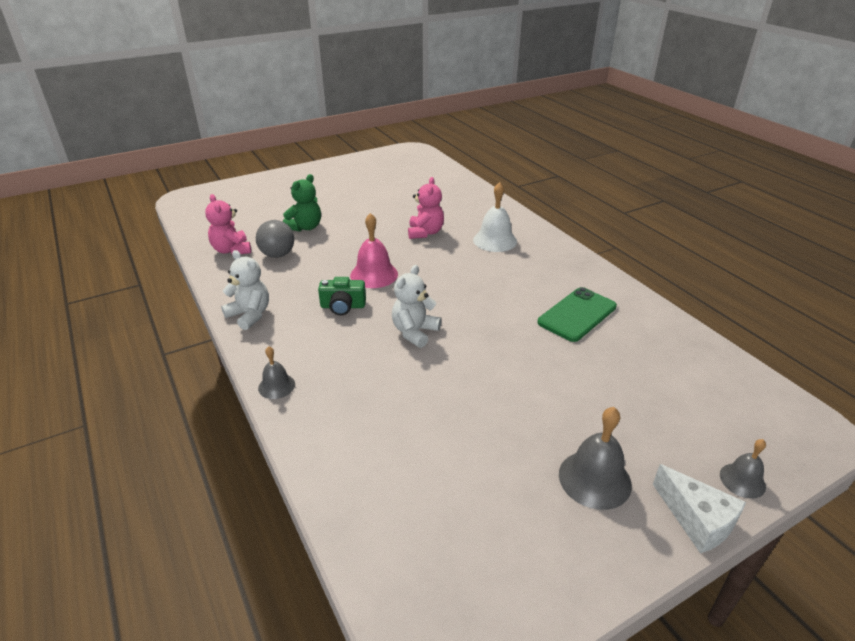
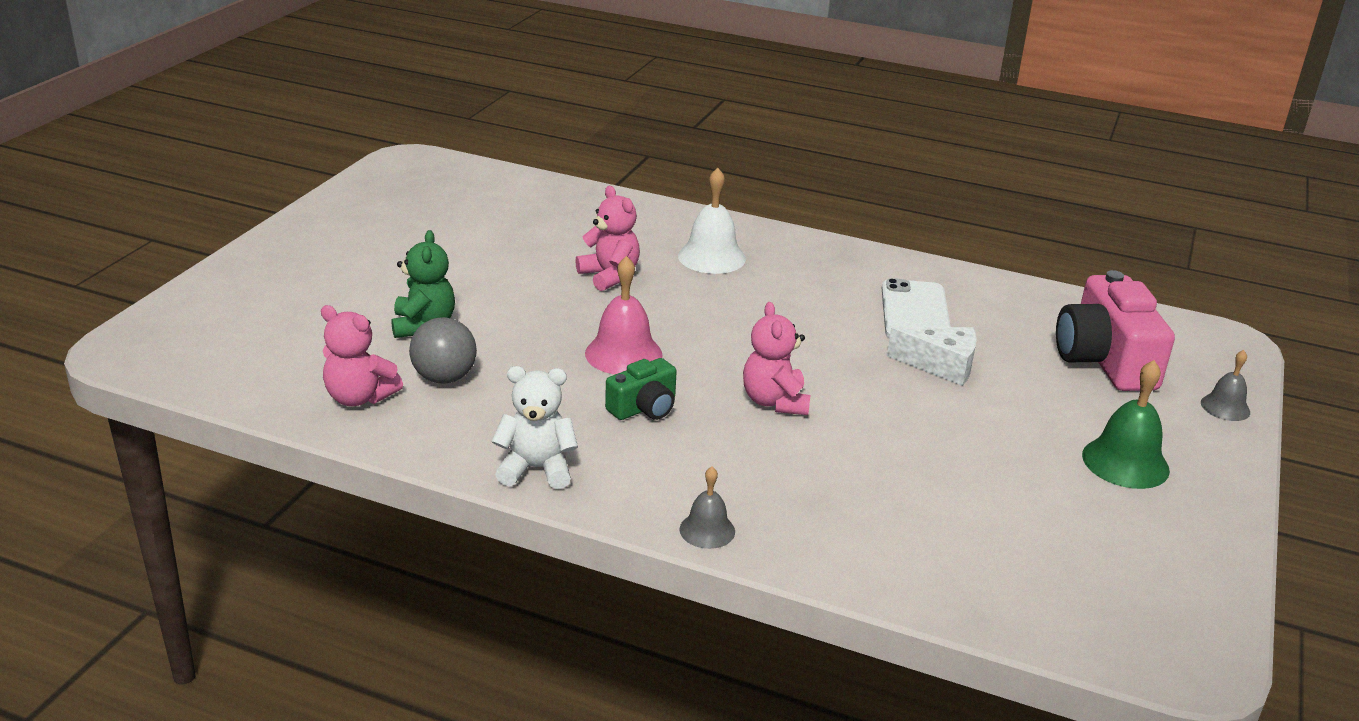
camera: 40 degrees left, 5 degrees down
(414, 332) = (775, 402): white teddy bear -> pink teddy bear
(577, 314) = (915, 313): green phone -> white phone
(594, 479) = (1125, 462): grey bell -> green bell
(679, 400) = (1104, 360): none -> pink camera
(697, 520) = (1232, 455): white cheese -> white cheese (941, 366)

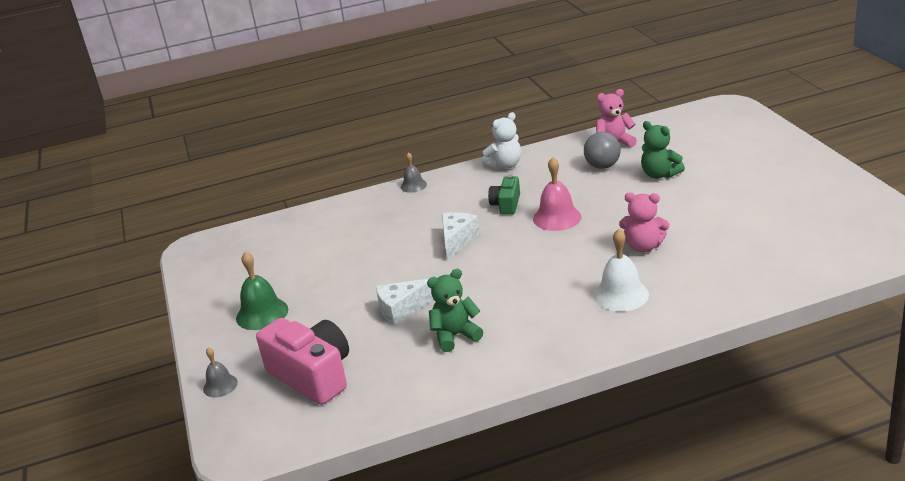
camera: 145 degrees right, 0 degrees up
(775, 402) = (457, 240): pink teddy bear -> white cheese
(915, 313) = (455, 336): white phone -> green teddy bear

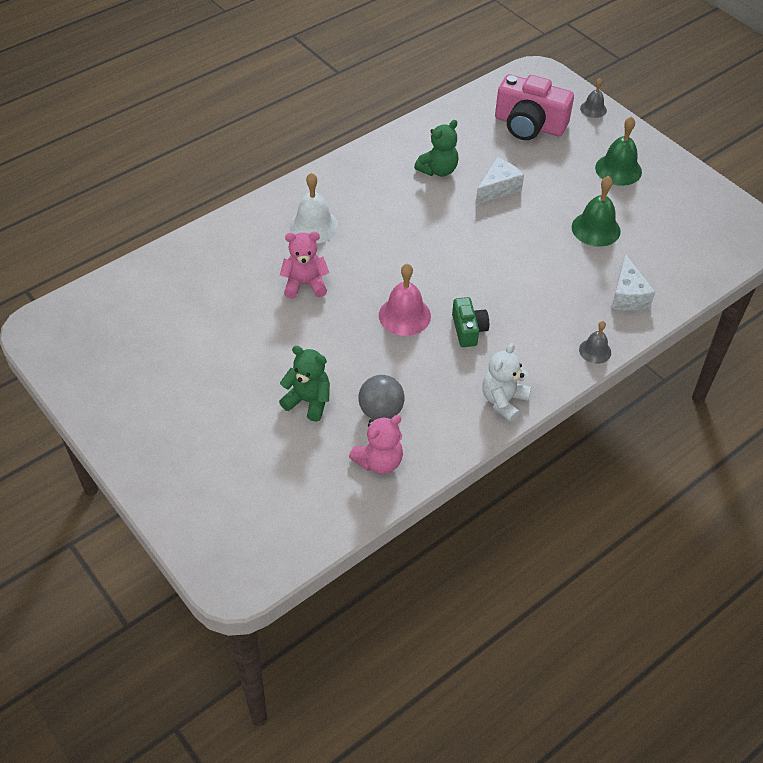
camera: 155 degrees right, 20 degrees up
(336, 264) = (596, 229): none -> green bell
(457, 240) = (494, 271): white cheese -> white cheese (627, 295)

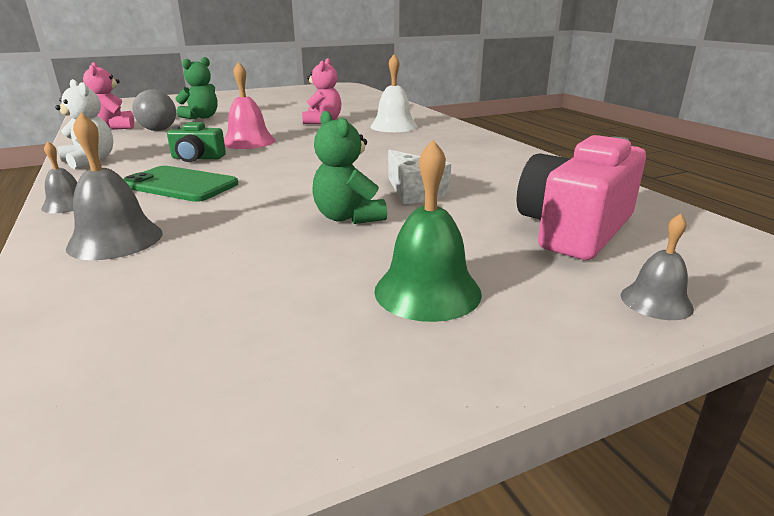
camera: 105 degrees right, 25 degrees down
(438, 170) = (463, 168): green teddy bear -> green teddy bear (348, 217)
(534, 309) = (180, 185): none -> green phone
(596, 229) = (279, 241): green bell -> none
(627, 295) = (115, 240): white cheese -> grey bell

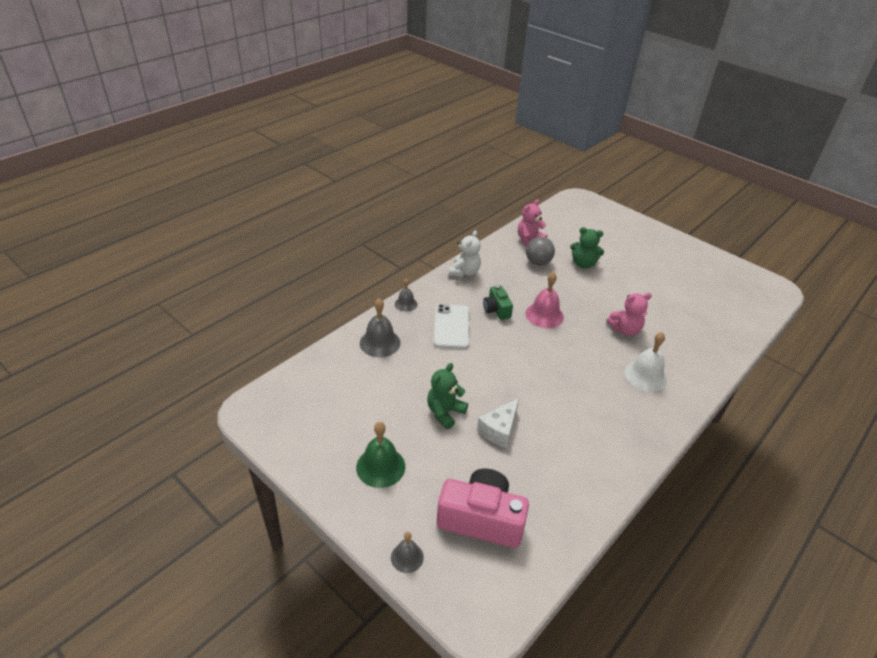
camera: 65 degrees right, 15 degrees up
(180, 185) = (451, 326): green phone -> white phone

